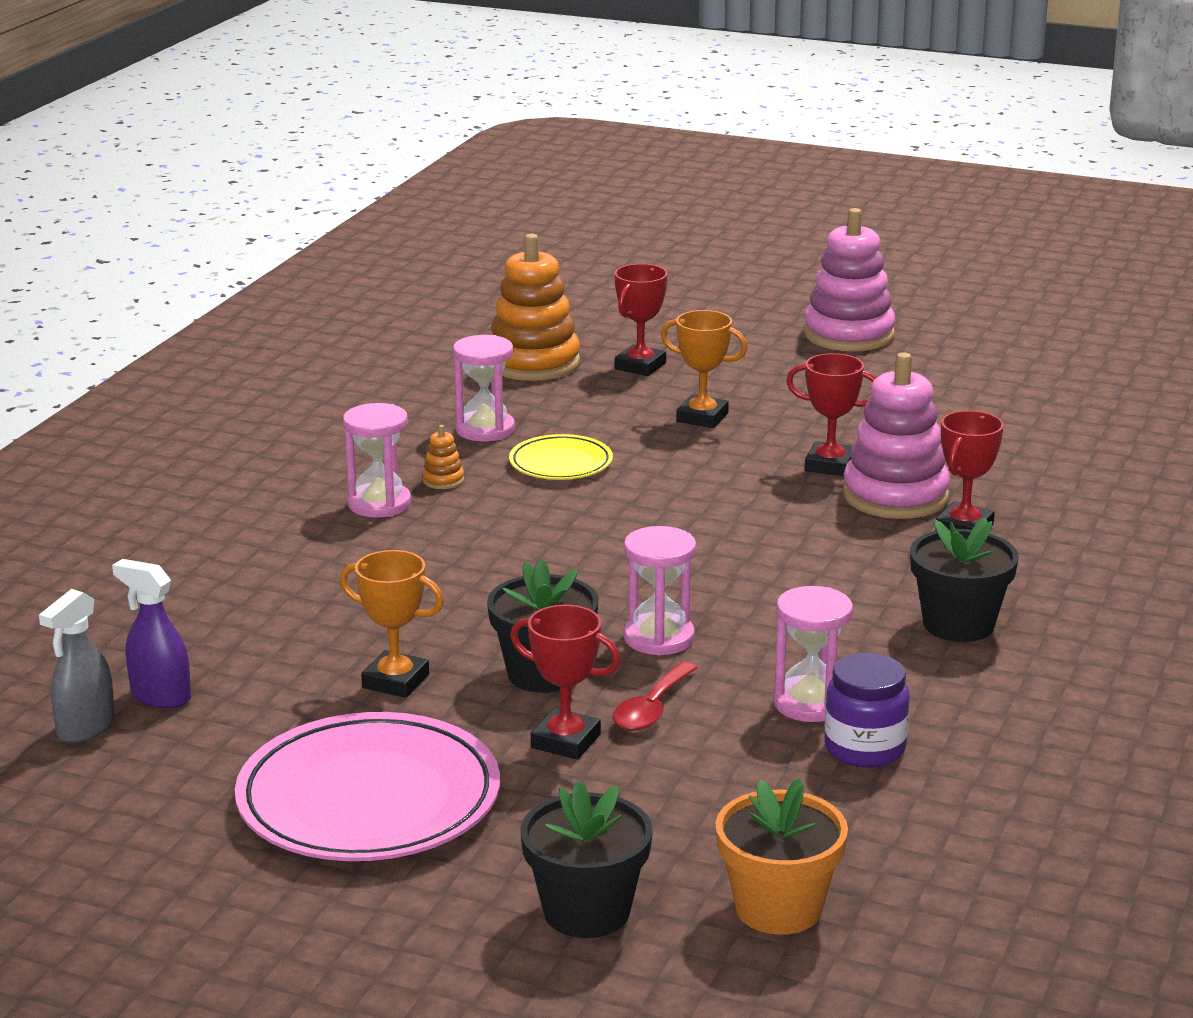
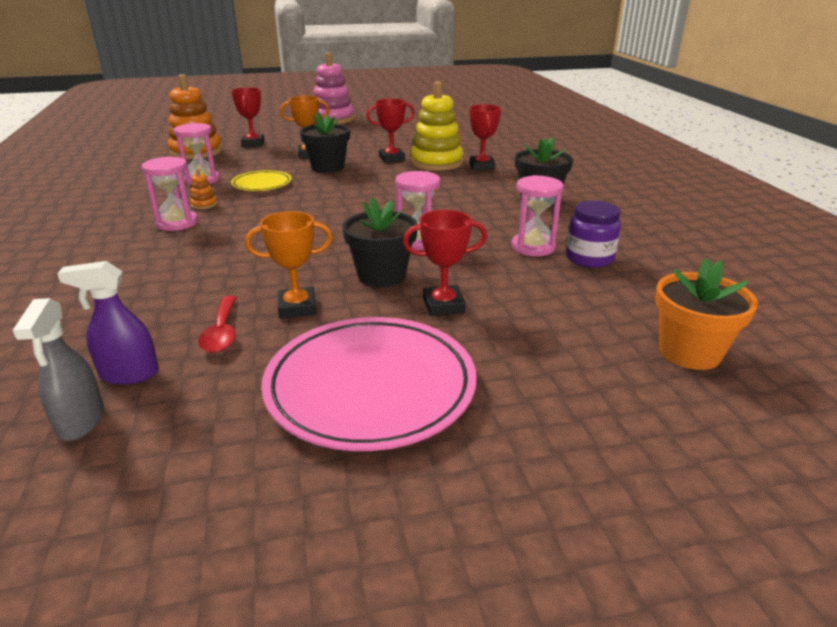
camera: 35 degrees left, 5 degrees up
(587, 911) = (604, 402): black flower pot -> black flower pot (327, 167)
(651, 709) = (464, 274): red spoon -> red spoon (222, 333)
(895, 496) = (436, 162): pink stacking toy -> yellow stacking toy

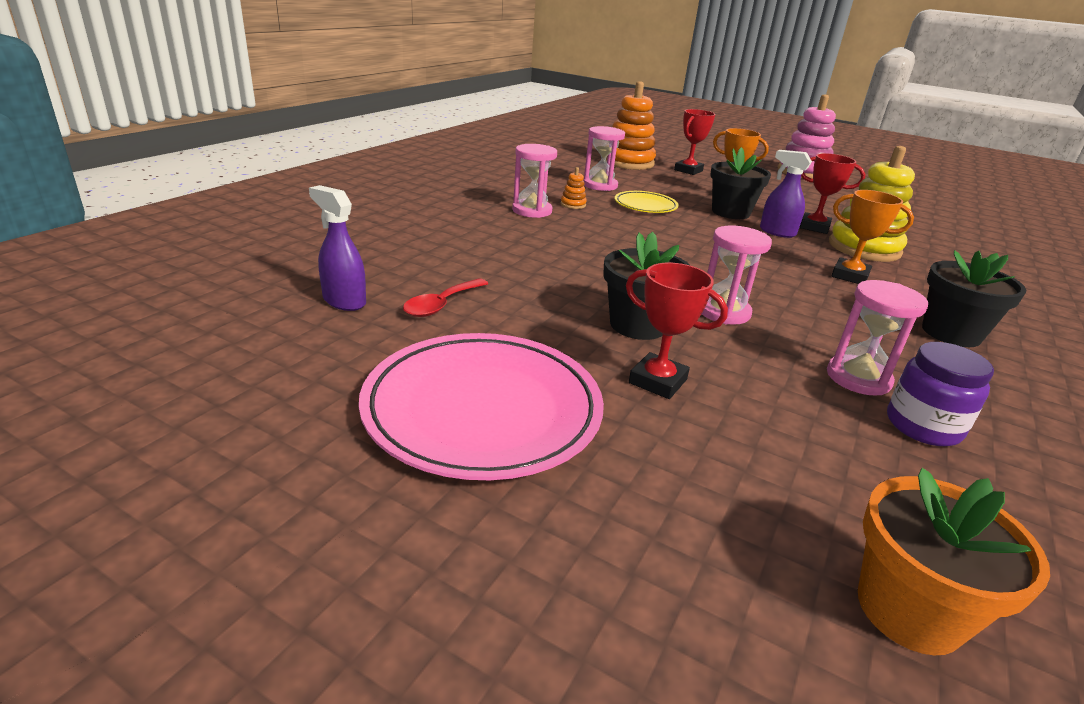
camera: 40 degrees right, 0 degrees up
(81, 422) = (275, 316): grey spray bottle -> none
(297, 307) = (524, 315): orange trophy -> orange trophy (850, 276)
(375, 171) = (777, 232): none -> purple spray bottle
(482, 166) = (920, 272): red trophy -> none

